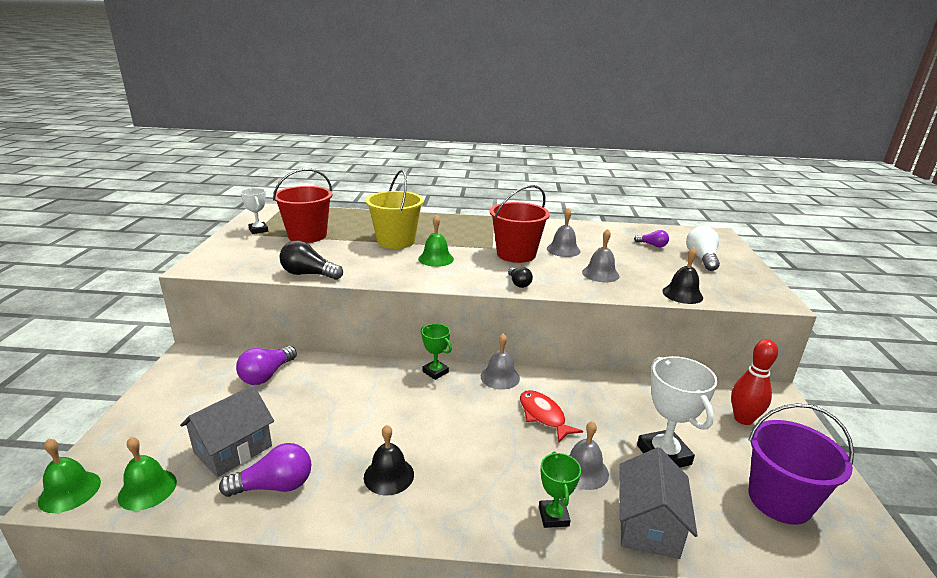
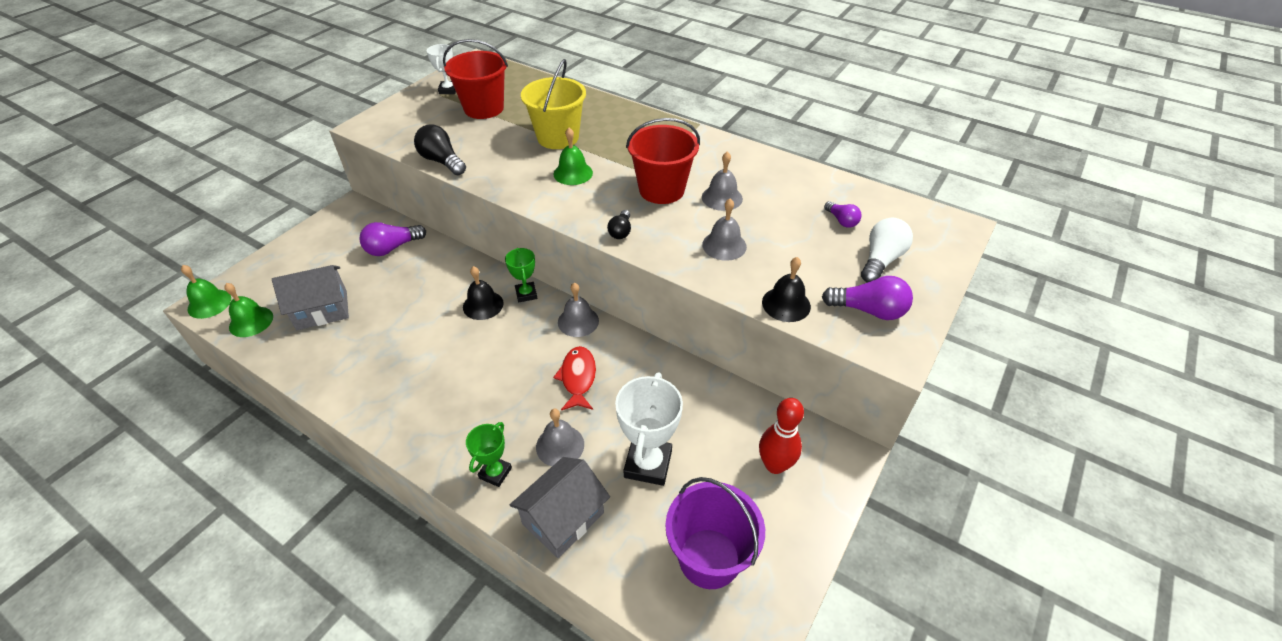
camera: 30 degrees right, 20 degrees up
(274, 486) = (326, 354): purple light bulb -> purple light bulb (868, 310)
(389, 475) = (406, 380): black bell -> black bell (483, 305)

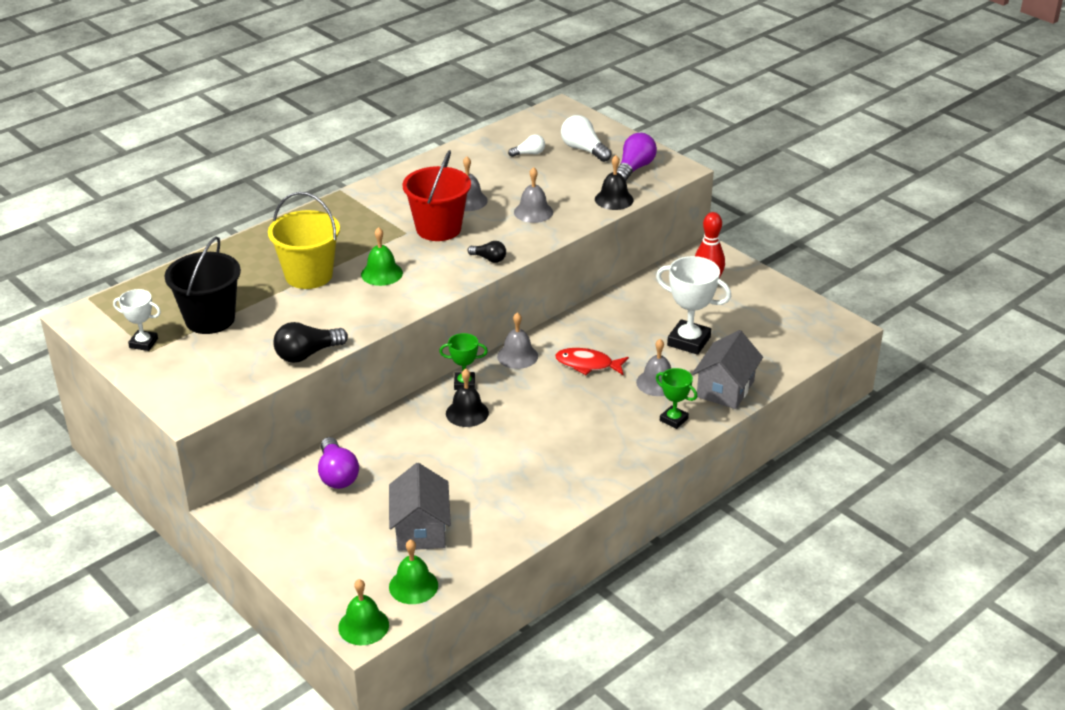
camera: 75 degrees left, 10 degrees down
(484, 108) = (210, 319): red bucket -> black bucket
(563, 518) = (725, 389): grey house -> grey house turned 60 degrees clockwise
(709, 558) = (773, 328): purple bucket -> none
(841, 221) = (529, 153): purple light bulb -> white light bulb

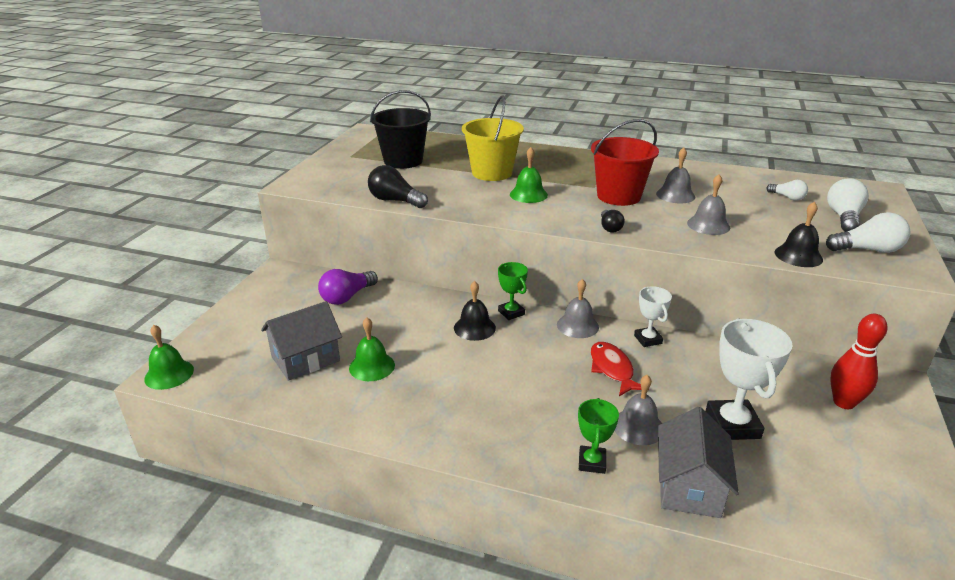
camera: 60 degrees right, 5 degrees down
(143, 343) = (357, 152): white trophy -> white trophy (648, 339)
(413, 586) = (230, 381): green bell -> green bell (372, 366)
(634, 168) = (867, 250): purple light bulb -> white light bulb
(725, 389) = (689, 486): grey house -> grey house turned 75 degrees counterclockwise

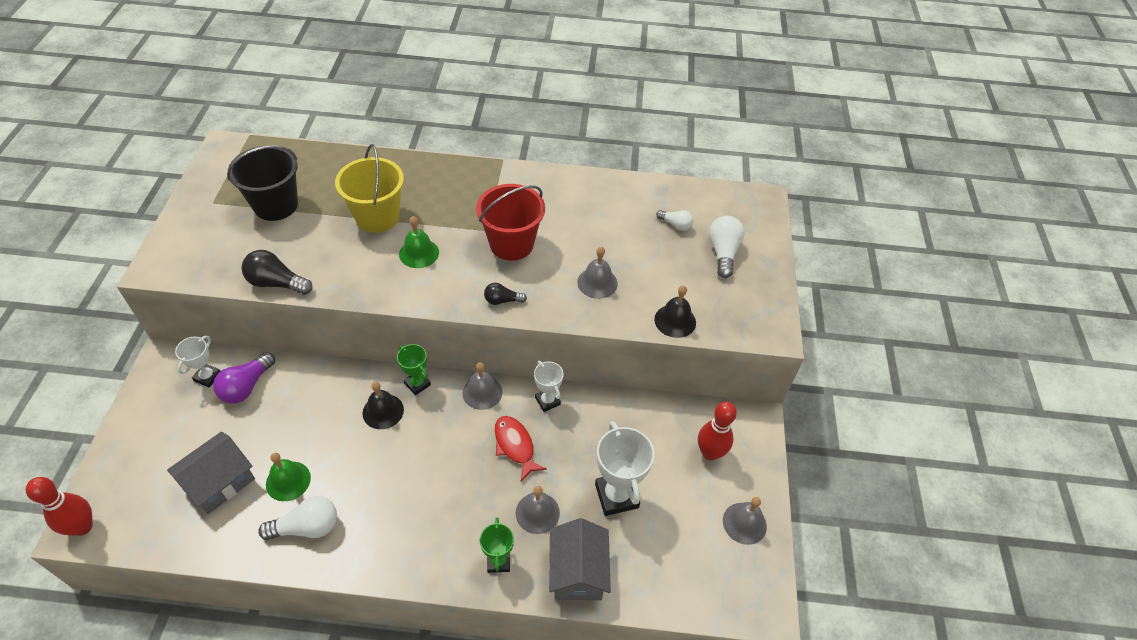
camera: 15 degrees left, 20 degrees up
(169, 374) = (83, 527): green bell -> red bowling pin
(313, 287) = (207, 377): none -> white trophy
(610, 227) = (502, 300): black light bulb -> black light bulb turned 105 degrees clockwise
(675, 195) = (568, 234): grey bell -> grey bell (744, 523)
(867, 250) = (736, 303): white light bulb -> white light bulb (306, 527)

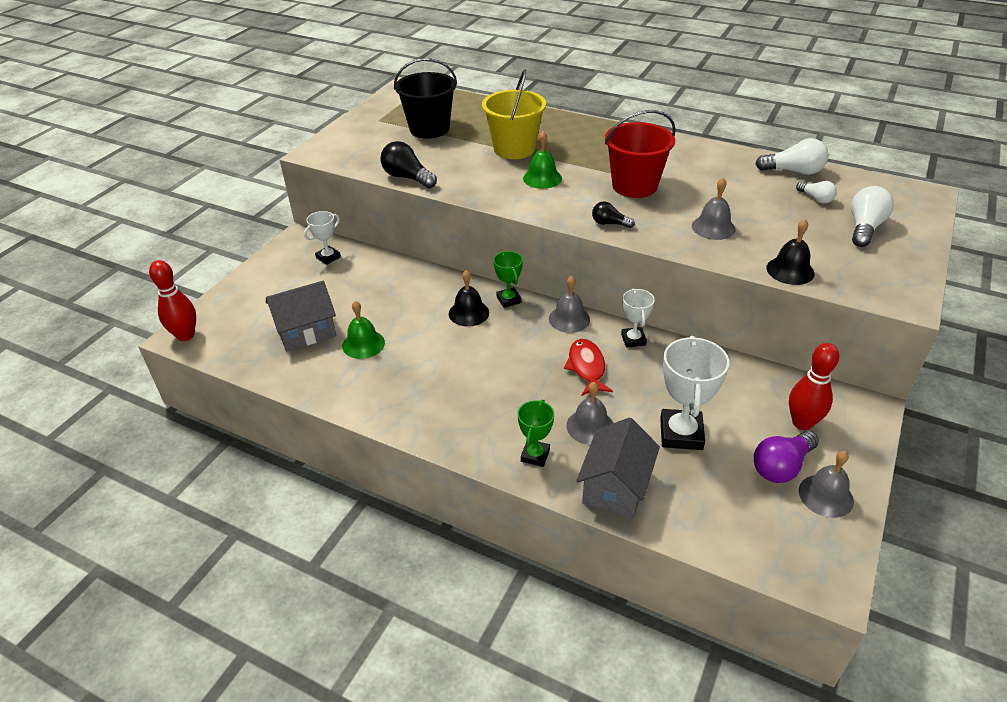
camera: 25 degrees right, 10 degrees down
(246, 386) = (357, 270): purple light bulb -> purple light bulb (781, 466)
(306, 527) = (365, 382): white light bulb -> white light bulb (793, 171)

